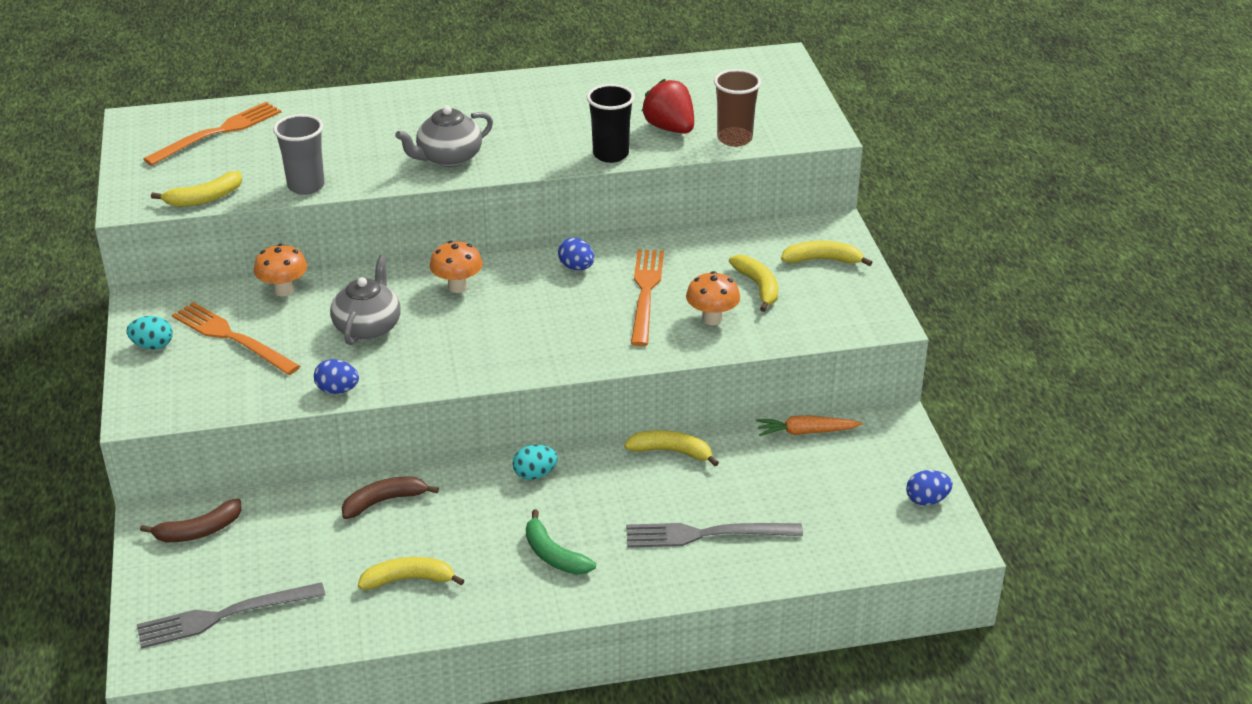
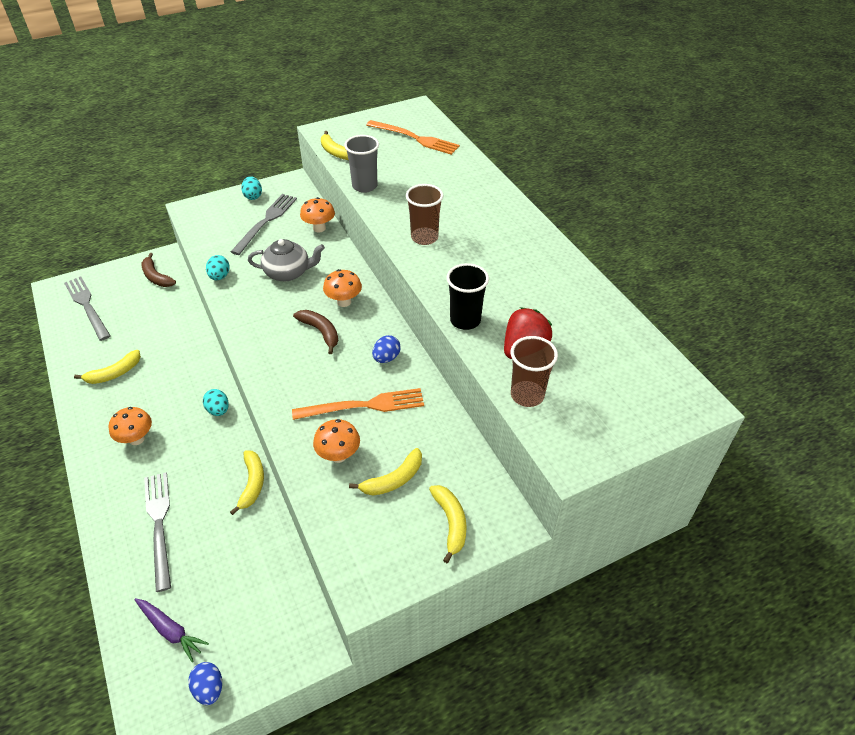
camera: 75 degrees right, 10 degrees up
(232, 338) = (266, 222): orange fork -> grey fork
(337, 390) = (219, 276): blue egg -> turquoise egg
(384, 501) = (186, 344): brown banana -> brown banana (320, 332)
(409, 579) = (114, 373): yellow banana -> yellow banana turned 75 degrees clockwise
(448, 158) = (424, 237): grey teapot -> brown cup
(553, 555) = (136, 439): green banana -> orange mushroom
(806, 432) = (289, 573): orange carrot -> none
(853, 527) = (170, 630): none -> purple carrot

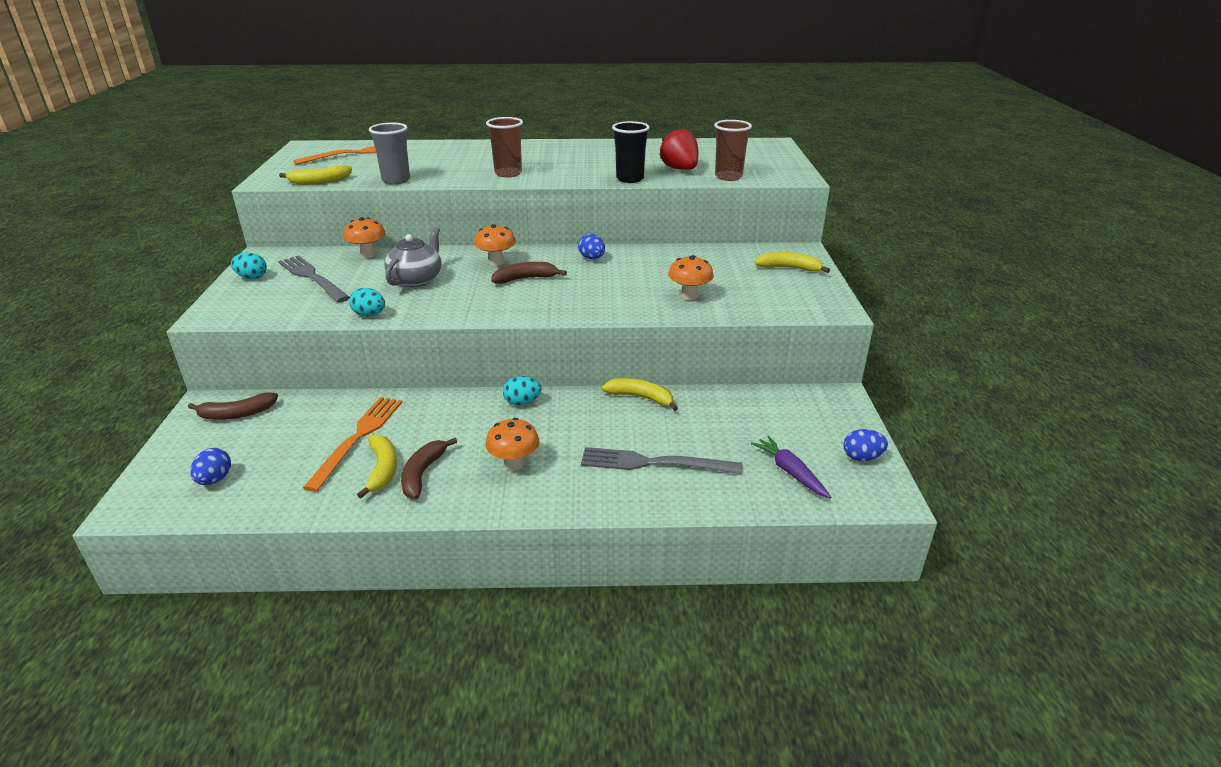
camera: 65 degrees left, 15 degrees down
(87, 306) = (215, 479): grey fork -> blue egg
(114, 395) = (423, 474): none -> brown banana
(170, 630) = (790, 472): purple carrot -> purple carrot turned 90 degrees counterclockwise
(363, 406) = (640, 277): orange fork -> orange fork (358, 438)
(393, 479) = (732, 280): yellow banana -> none

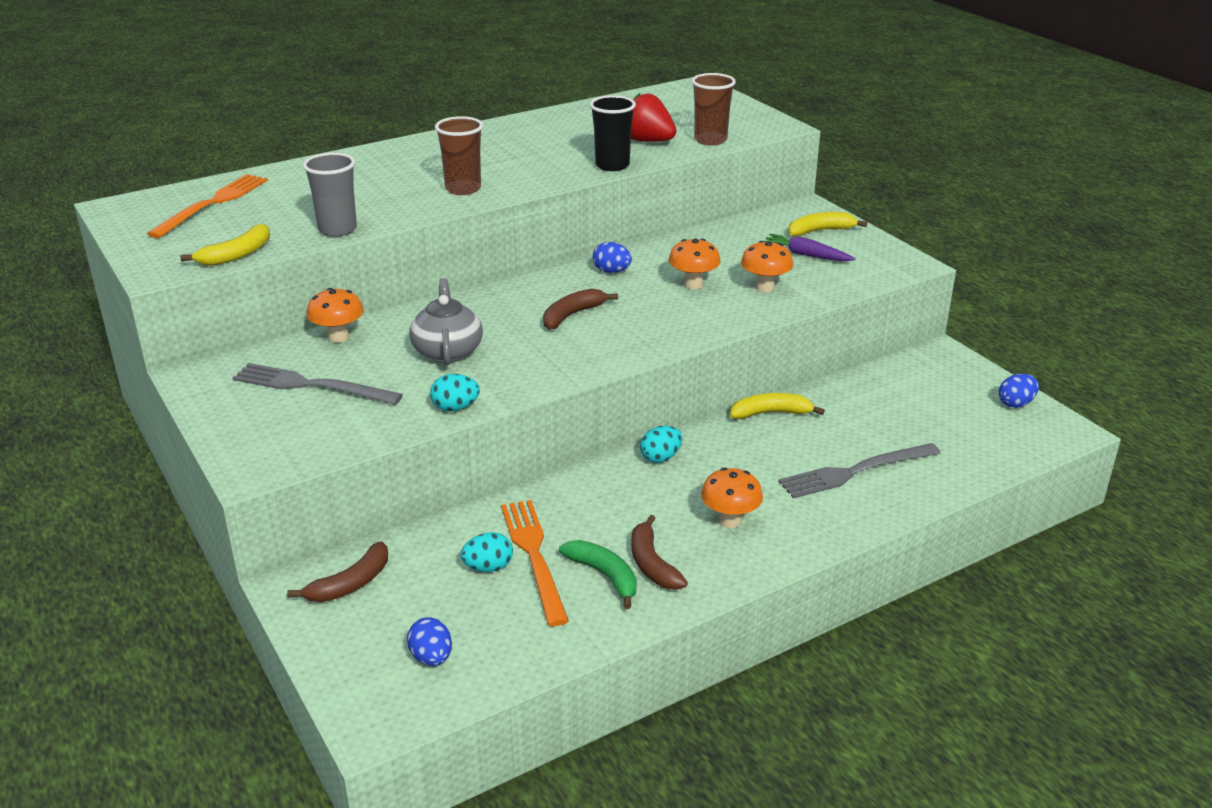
camera: 30 degrees left, 0 degrees up
(252, 277) = (228, 408): turquoise egg -> turquoise egg (488, 567)
(382, 469) = (604, 576): yellow banana -> green banana
(496, 262) = (511, 304): orange mushroom -> orange mushroom (693, 284)
(790, 472) = (975, 437): purple carrot -> purple carrot (806, 255)

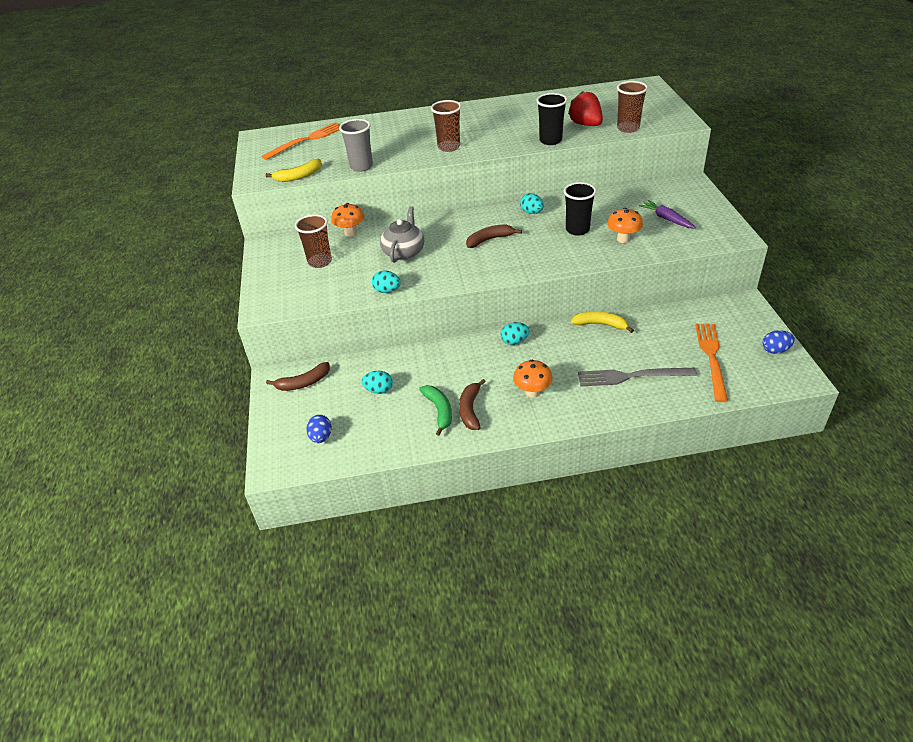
camera: 25 degrees right, 10 degrees up
(312, 385) = (320, 262): grey fork -> brown cup
(534, 556) = (407, 389): orange fork -> orange fork (711, 358)
(611, 271) = (531, 212): blue egg -> turquoise egg
(693, 284) = (577, 230): orange mushroom -> black cup
(820, 231) = (688, 202): yellow banana -> none

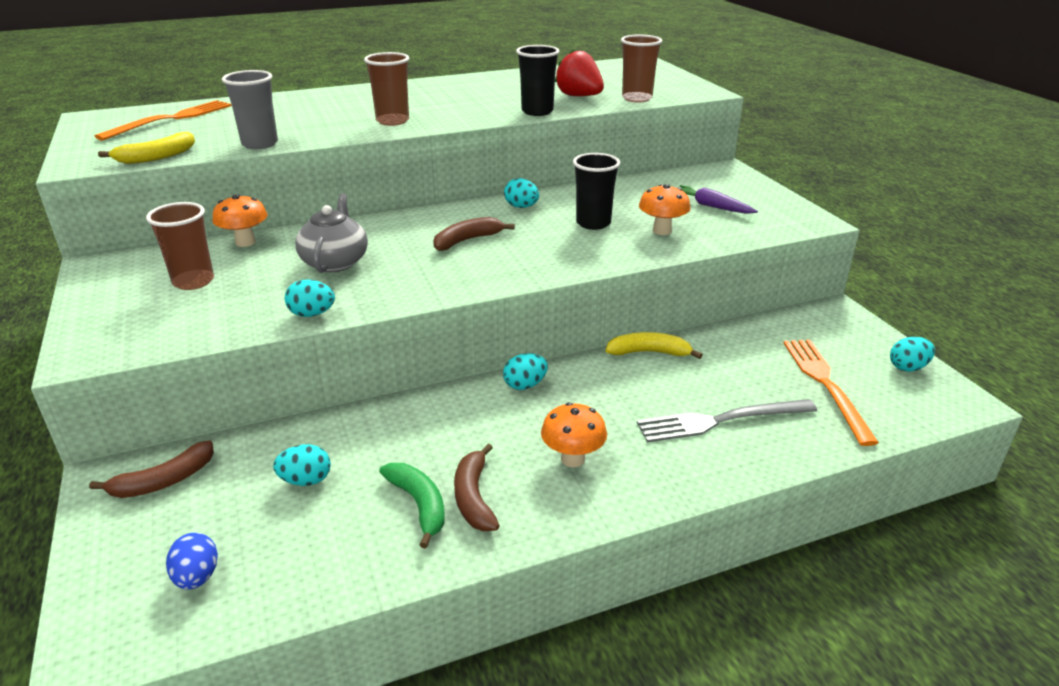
camera: 15 degrees left, 10 degrees down
(775, 350) = (908, 367): blue egg -> turquoise egg

